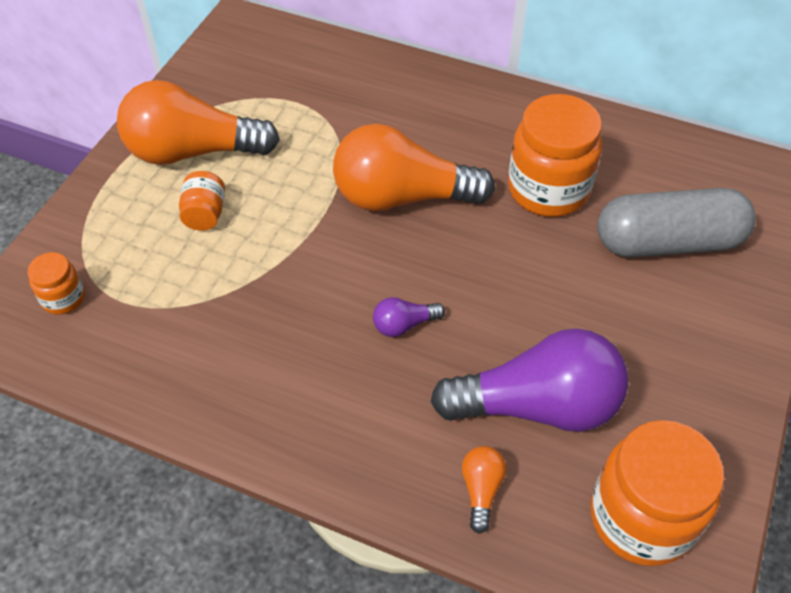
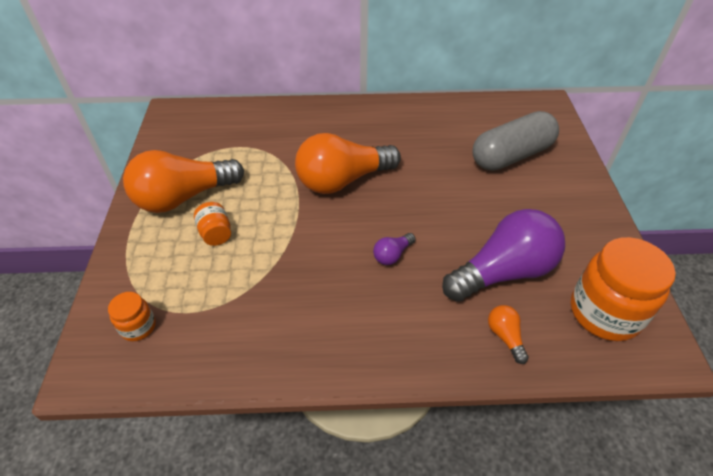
camera: 25 degrees left, 5 degrees down
(548, 189) = (427, 149): orange jar -> none

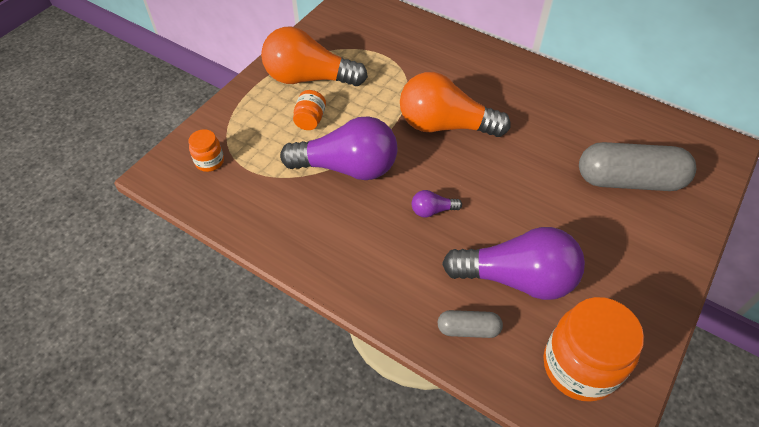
camera: 35 degrees right, 5 degrees up
(287, 258) = (347, 167): none -> purple light bulb
(505, 337) = (468, 329): orange light bulb -> grey capsule

